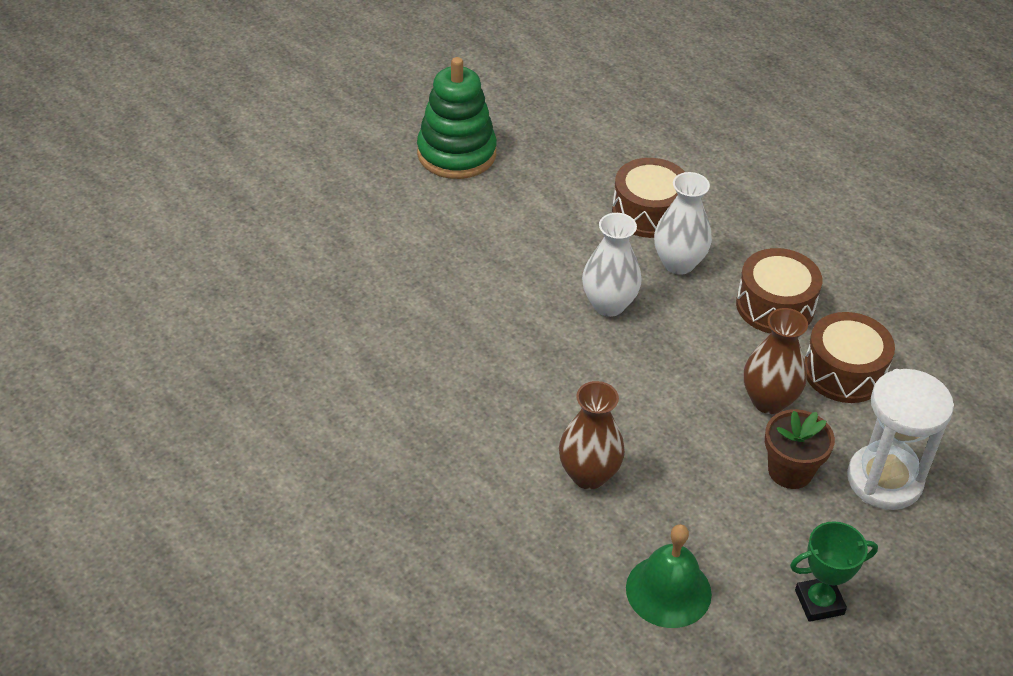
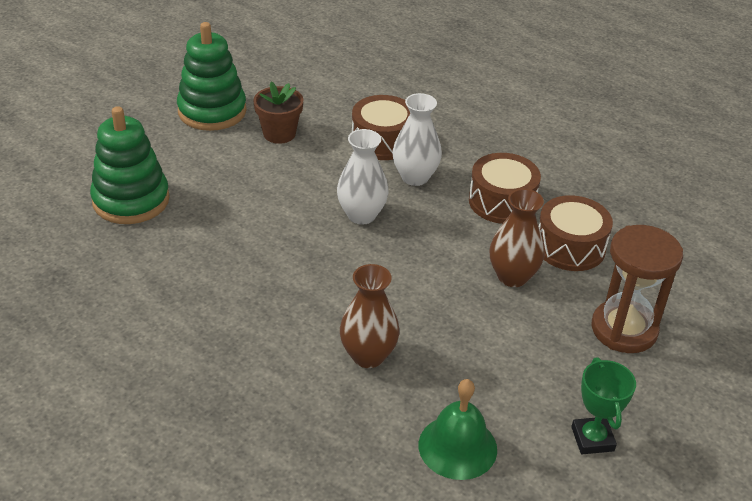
camera: 10 degrees left, 5 degrees down
(353, 258) = (131, 200): none -> green stacking toy
(790, 471) = (543, 331): brown flower pot -> brown flower pot (279, 134)
(819, 602) = (592, 439): green trophy -> green trophy turned 75 degrees counterclockwise
(884, 480) = (624, 329): white hourglass -> brown hourglass

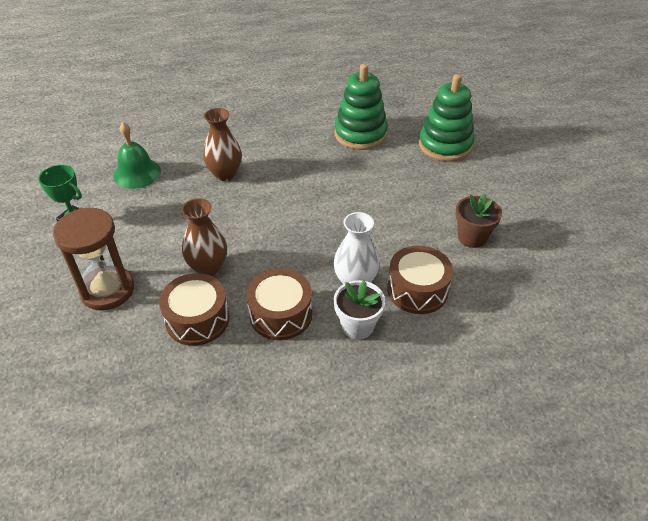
camera: 130 degrees right, 5 degrees up
(212, 111) = (529, 216): green stacking toy -> green stacking toy (360, 134)
(361, 215) = (339, 231): white vase -> none
(459, 156) = (357, 326): none -> white flower pot

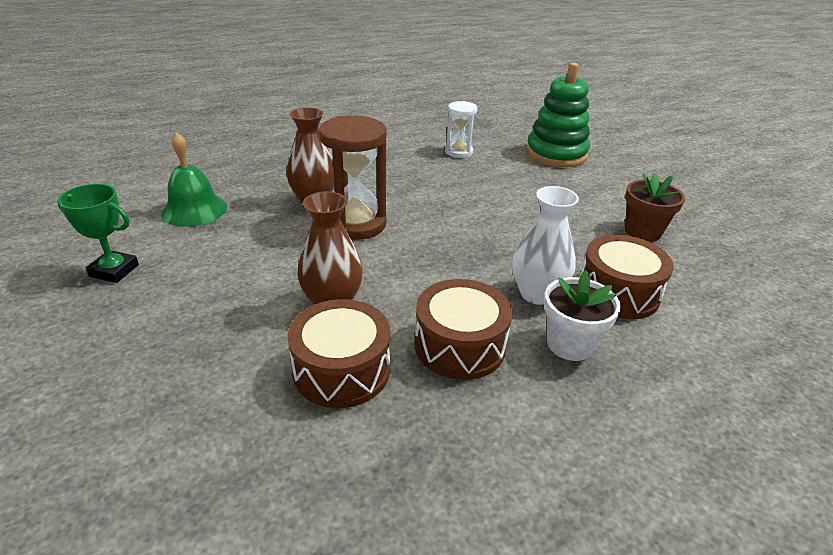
camera: 15 degrees left, 10 degrees down
(107, 290) = (187, 351): brown hourglass -> brown hourglass (356, 224)
(360, 134) = (458, 152): green stacking toy -> white hourglass

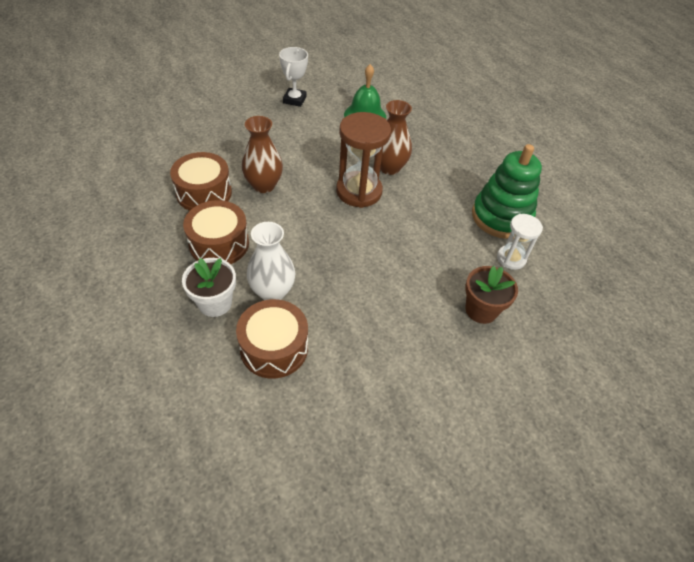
camera: 85 degrees right, 15 degrees up
(114, 270) = (294, 100): green trophy -> white trophy
(556, 154) = (540, 347): green stacking toy -> green stacking toy (501, 217)
(642, 232) = (375, 395): brown flower pot -> brown flower pot (481, 310)

